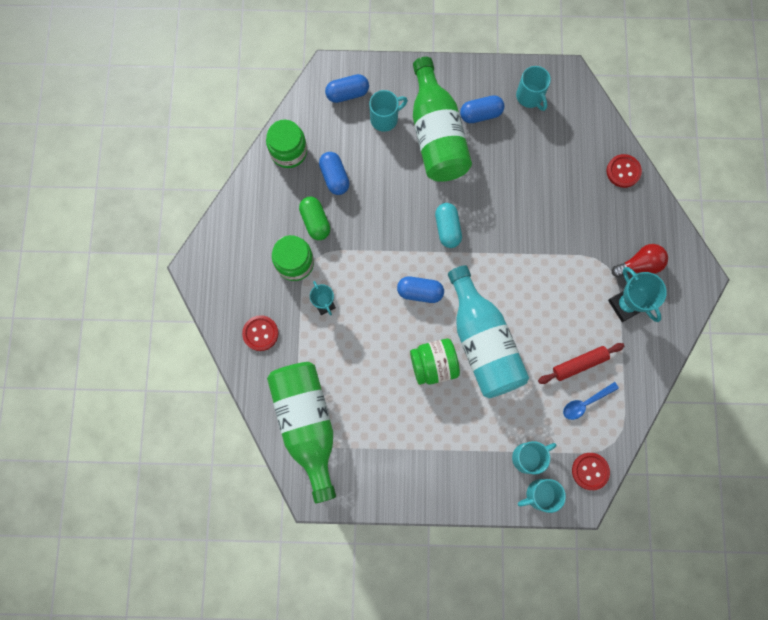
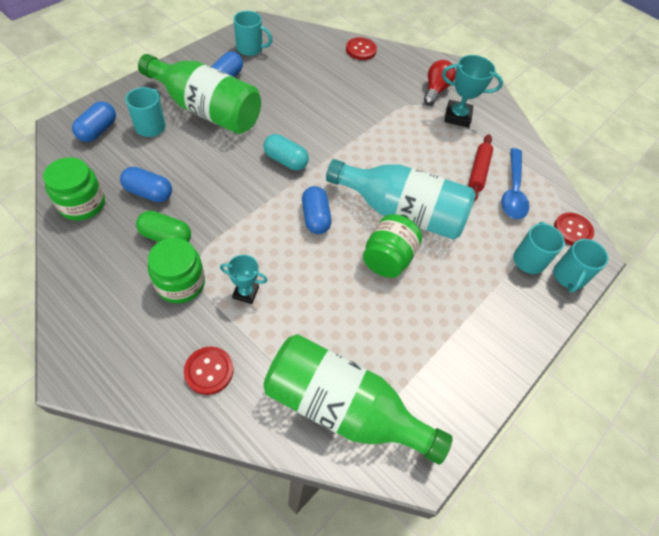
camera: 55 degrees left, 20 degrees down
(420, 292) = (315, 217): blue capsule -> blue capsule turned 60 degrees counterclockwise
(585, 403) = (513, 191): blue spoon -> blue spoon, size x1.54

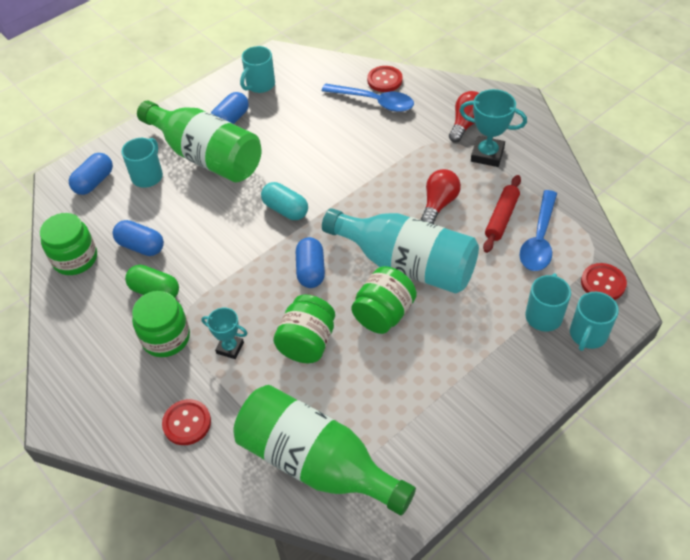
camera: 15 degrees right, 5 degrees down
(250, 49) = (260, 85): turquoise mug -> turquoise mug turned 105 degrees clockwise
(320, 287) = (307, 343): none -> green jar
(354, 68) = (374, 102): none -> blue spoon
(422, 158) = (438, 204): none -> red light bulb

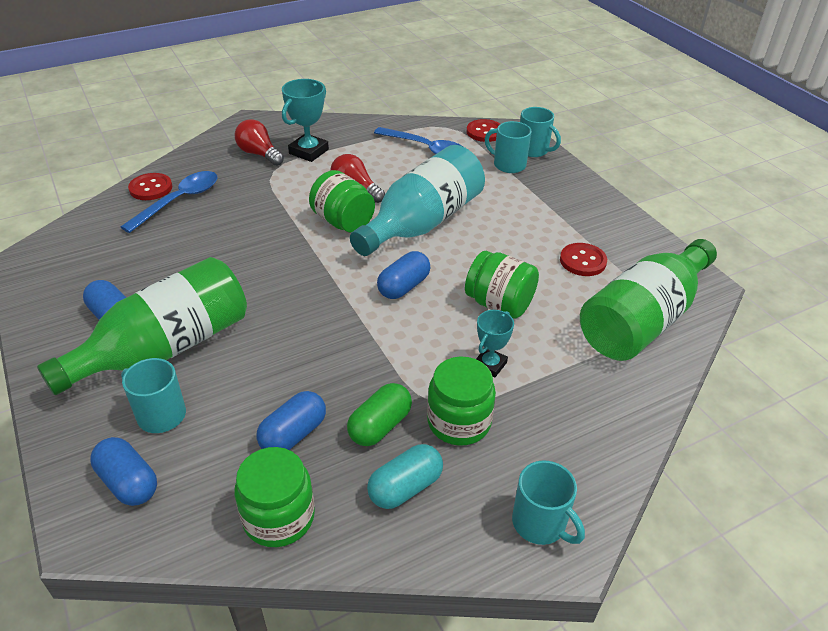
camera: 80 degrees left, 10 degrees down
(187, 423) = (586, 414): red button -> red button (582, 261)
(260, 85) = (69, 282): turquoise mug -> turquoise mug (540, 523)
(285, 210) = (303, 292): turquoise capsule -> turquoise capsule (405, 487)
(311, 271) = (403, 286): blue capsule -> blue capsule turned 60 degrees counterclockwise
(383, 314) = (478, 248): green jar -> green jar (343, 222)
(501, 218) = (391, 161): red rolling pin -> none

